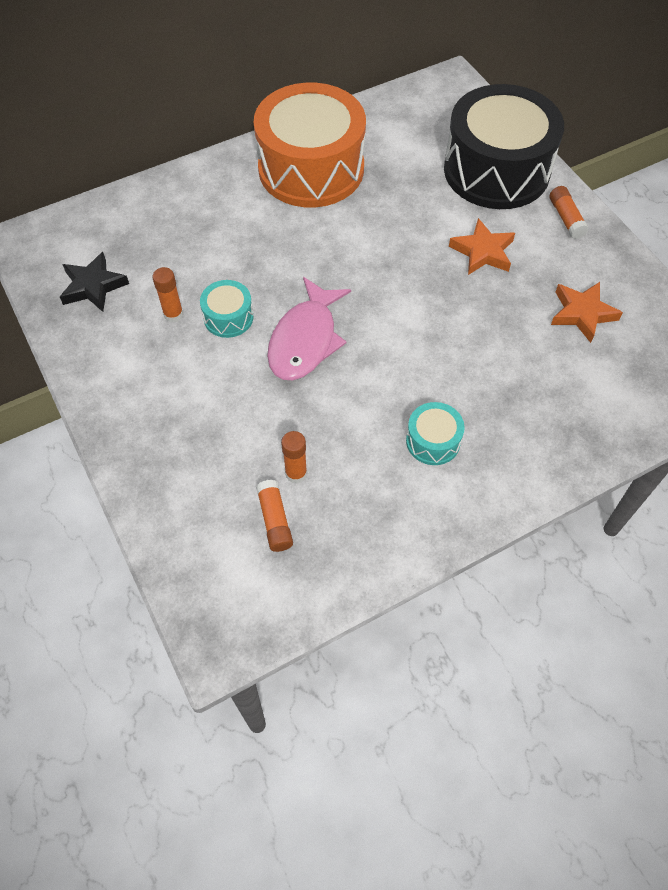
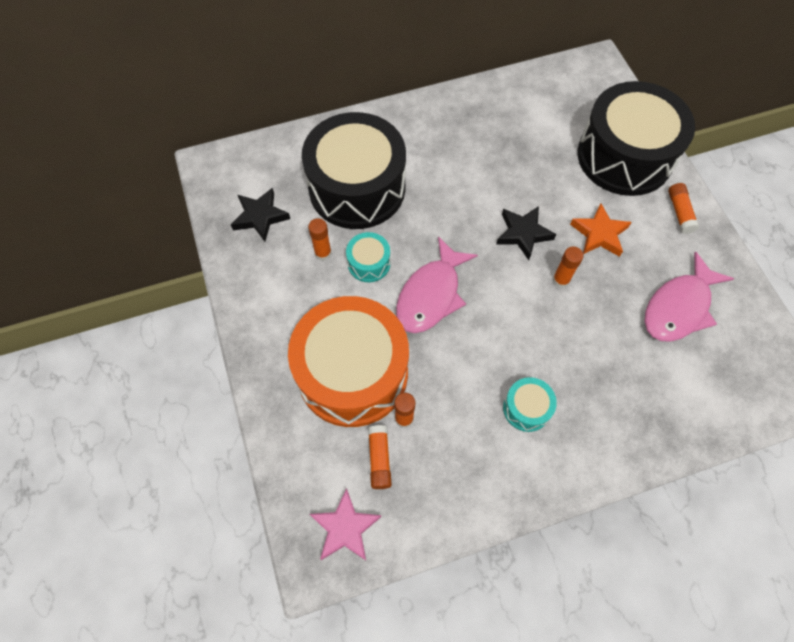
camera: 10 degrees right, 5 degrees up
(201, 241) = (357, 188): none -> black drum
(247, 599) = (345, 528): none -> pink star
(311, 169) = (461, 132): orange drum -> orange drum (352, 373)
(398, 263) = (523, 234): none -> black star
(448, 304) = (561, 280): none -> orange glue stick
(582, 313) = (679, 307): orange star -> pink fish

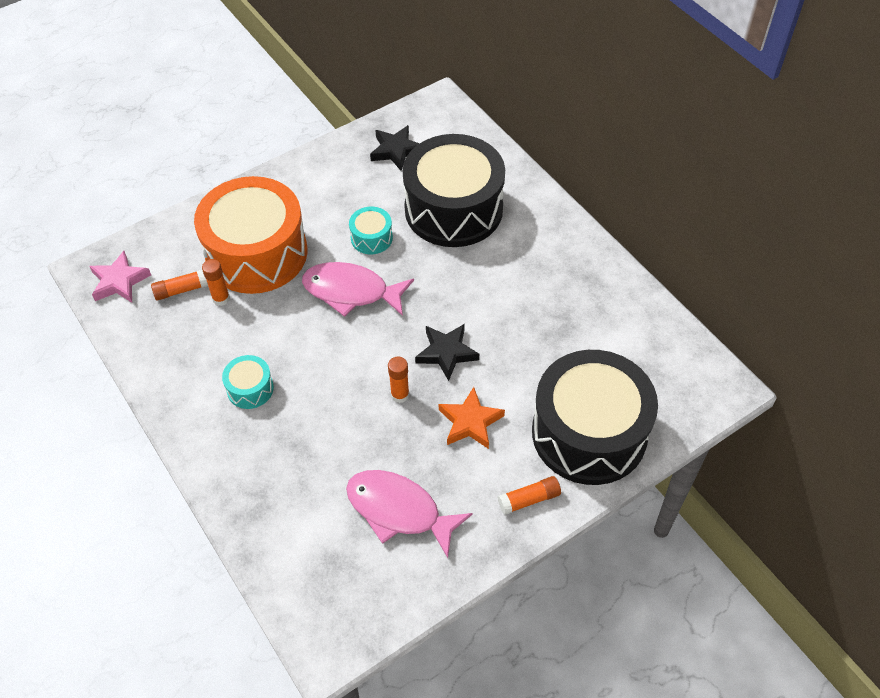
camera: 75 degrees right, 10 degrees down
(323, 253) = (371, 203): orange glue stick -> none

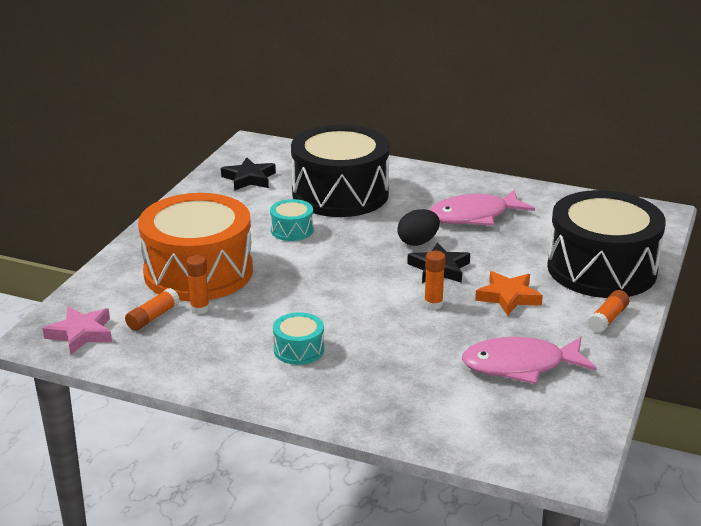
camera: 35 degrees left, 25 degrees down
(351, 291) = (314, 264): pink fish -> pink fish (474, 216)
(461, 308) = (418, 242): none -> black egg

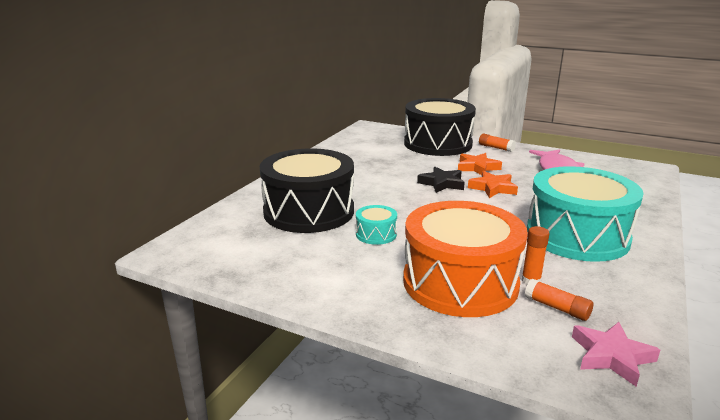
camera: 85 degrees left, 5 degrees down
(249, 178) = (255, 254): black star -> none
(299, 350) = (577, 236): turquoise drum -> turquoise drum, size x2.39
(418, 242) = (401, 187): black egg -> none
(433, 304) = (493, 188): orange glue stick -> orange star
(474, 216) = (362, 168): pink fish -> none

